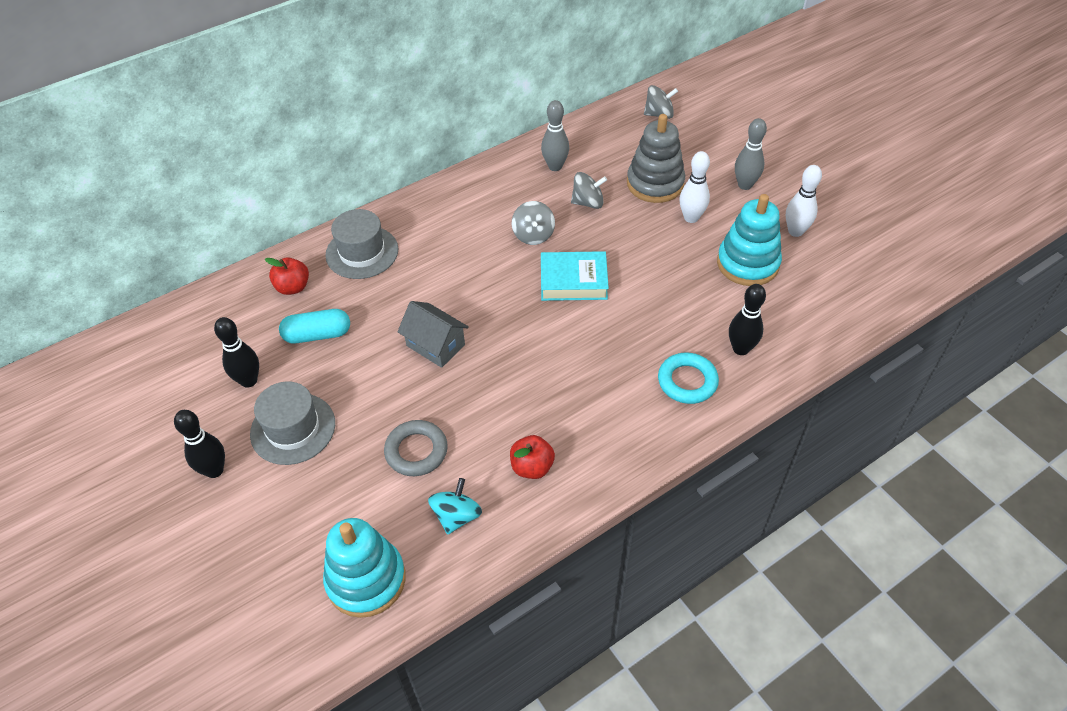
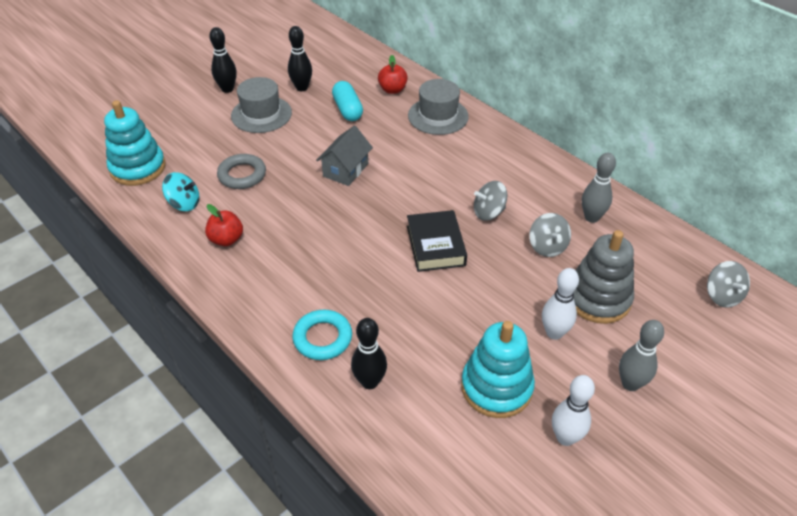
camera: 80 degrees right, 5 degrees down
(573, 281) = (435, 246): turquoise book -> black book

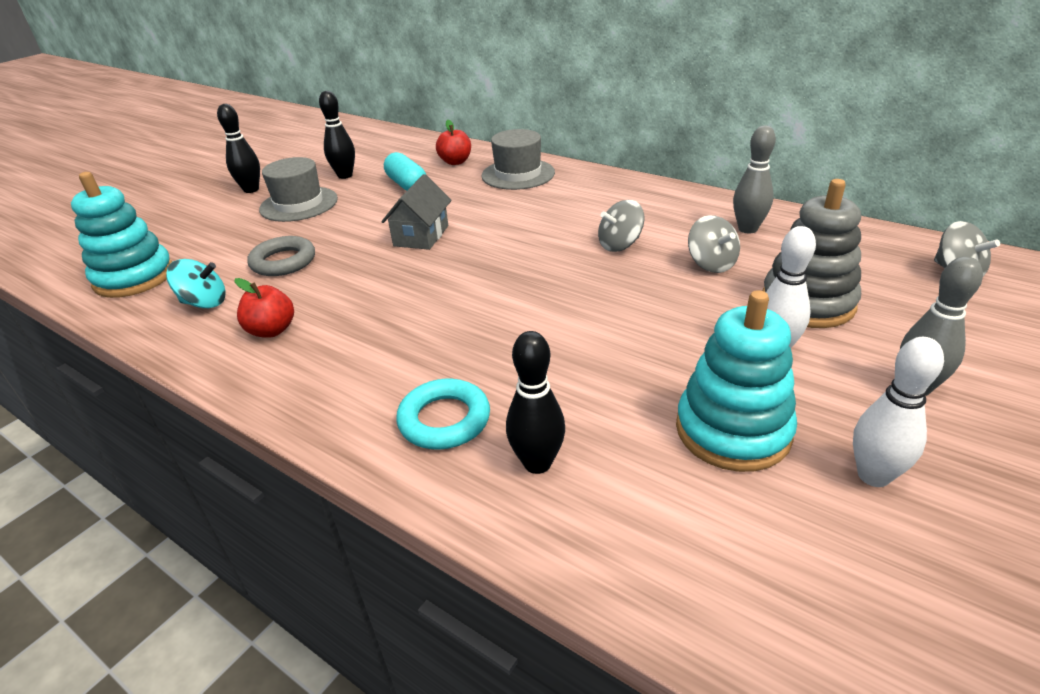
camera: 10 degrees left, 10 degrees down
(435, 246) = (567, 287): black book -> none

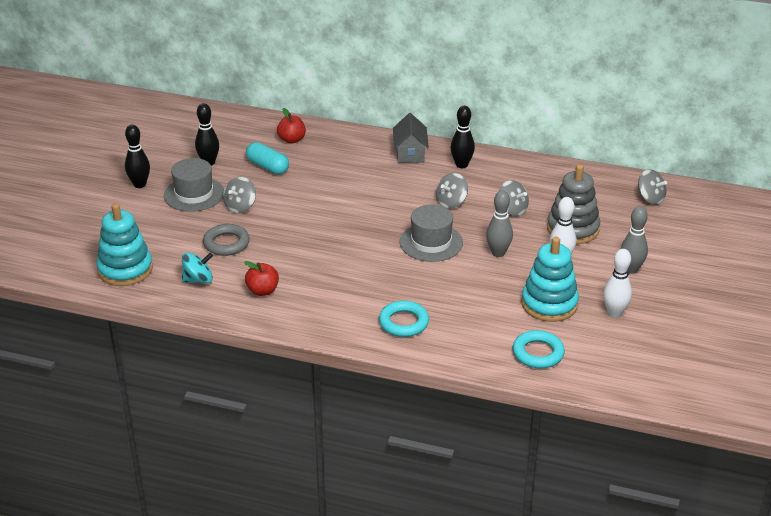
camera: 20 degrees left, 0 degrees up
(339, 222) = (240, 206): none -> grey spinning top
(421, 236) = (311, 211): grey house -> grey house (410, 153)
(518, 174) = (349, 148): grey hat -> grey hat (431, 242)
(537, 463) = (462, 334): black bowling pin -> black bowling pin (461, 165)
(678, 542) = (538, 353): none -> turquoise ring
(747, 229) = (528, 180): grey bowling pin -> grey bowling pin (498, 253)

